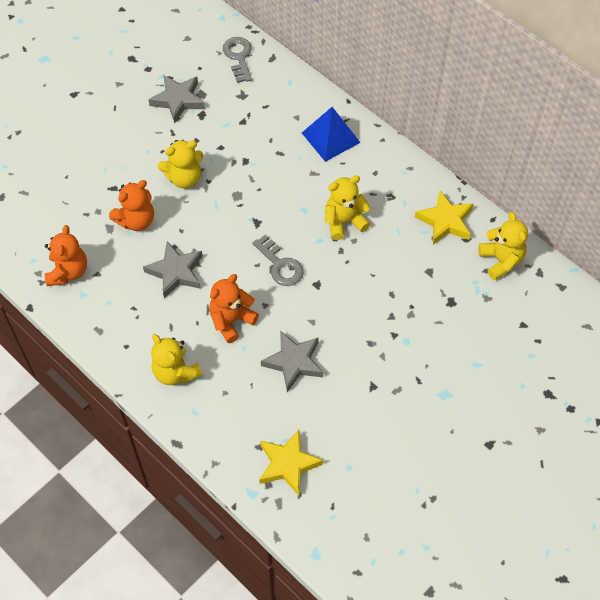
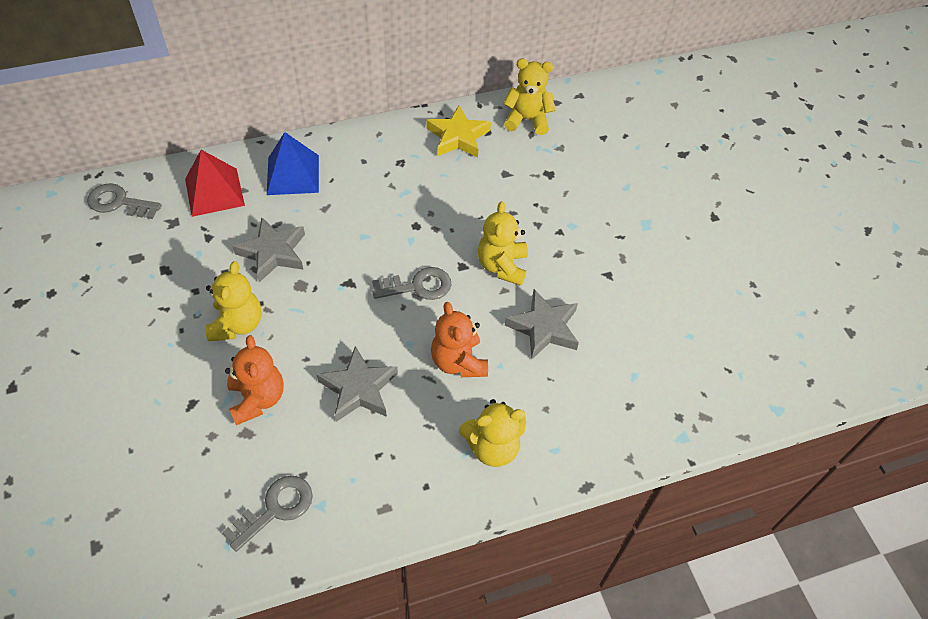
camera: 65 degrees left, 5 degrees down
(68, 271) = (275, 509): orange teddy bear -> grey key
(178, 100) = (124, 283): grey star -> grey star (273, 253)
(283, 102) = (214, 192): none -> red pyramid
(288, 464) = (663, 387): yellow star -> none
(344, 221) = (403, 210): yellow teddy bear -> yellow teddy bear (502, 266)

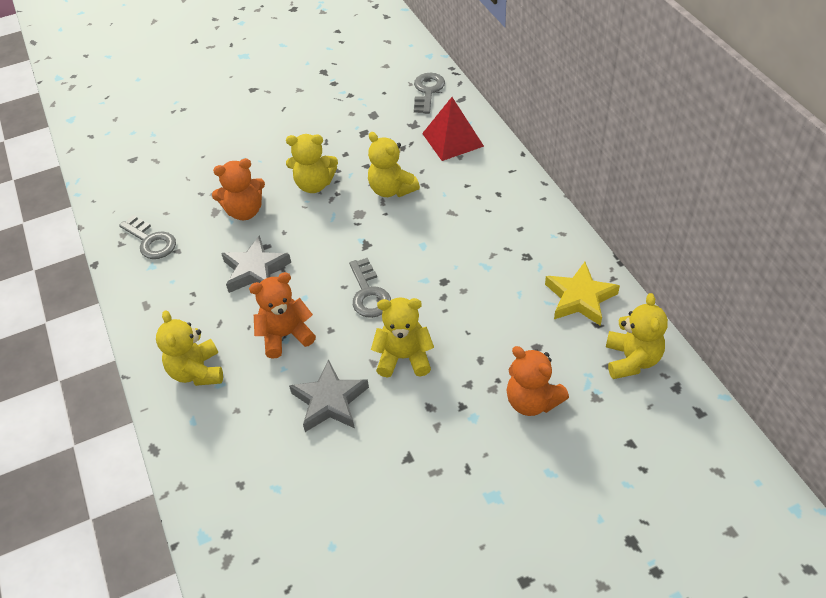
camera: 90 degrees right, 5 degrees down
(273, 253) = (391, 189): grey star -> yellow teddy bear
(293, 174) = (487, 183): blue pyramid -> none
(559, 186) = (532, 401): none -> orange teddy bear

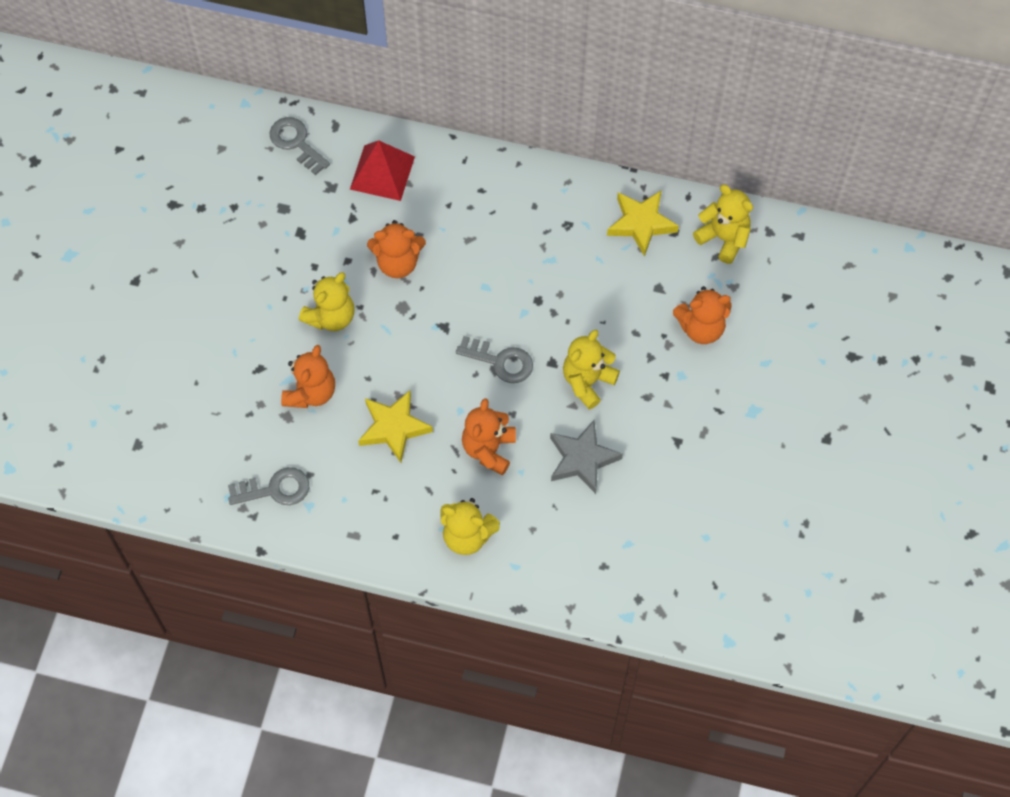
camera: 55 degrees left, 15 degrees up
(255, 270) = (393, 427): grey star -> yellow star
(391, 189) = (398, 263): yellow teddy bear -> orange teddy bear

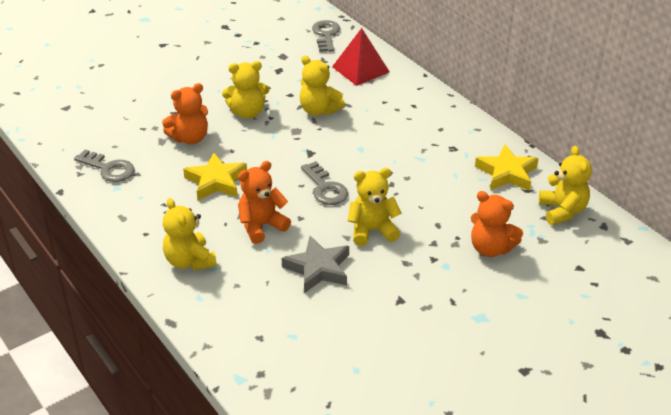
camera: 40 degrees right, 25 degrees down
(398, 263) = (319, 110): orange teddy bear -> yellow teddy bear

